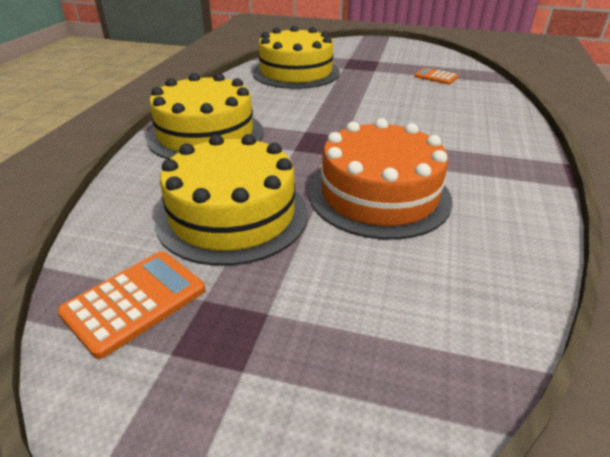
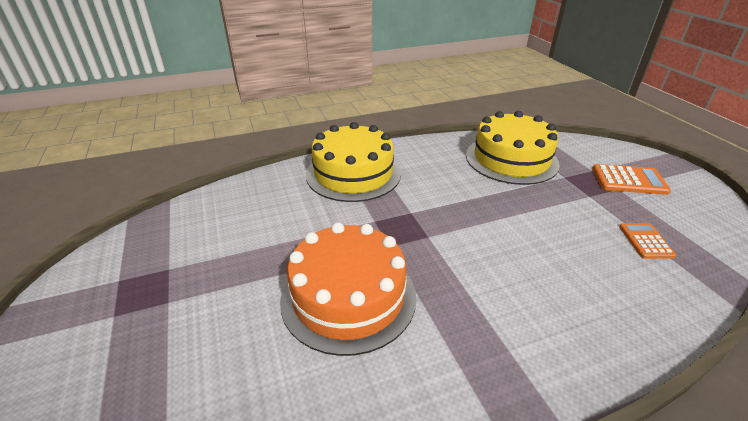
camera: 55 degrees right, 0 degrees up
(135, 302) = (155, 244): orange calculator -> orange calculator (629, 180)
(232, 215) = (262, 236): yellow cake -> none

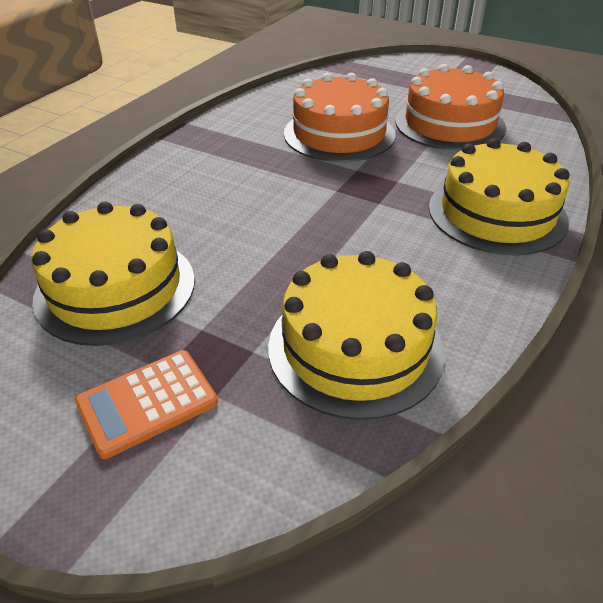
camera: 140 degrees right, 5 degrees up
(243, 248) = (449, 124): none -> orange cake
(646, 241) = (115, 288): orange calculator -> yellow cake

